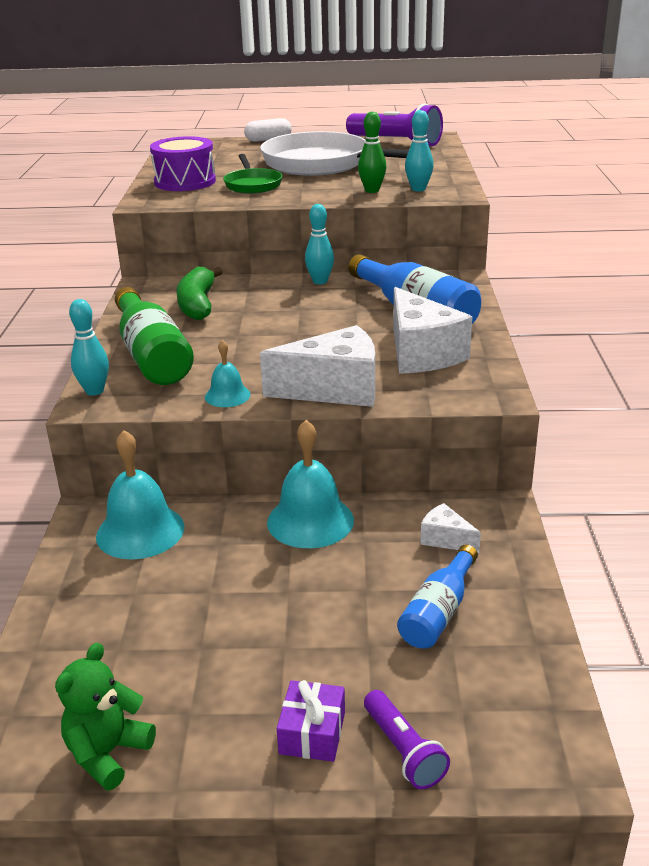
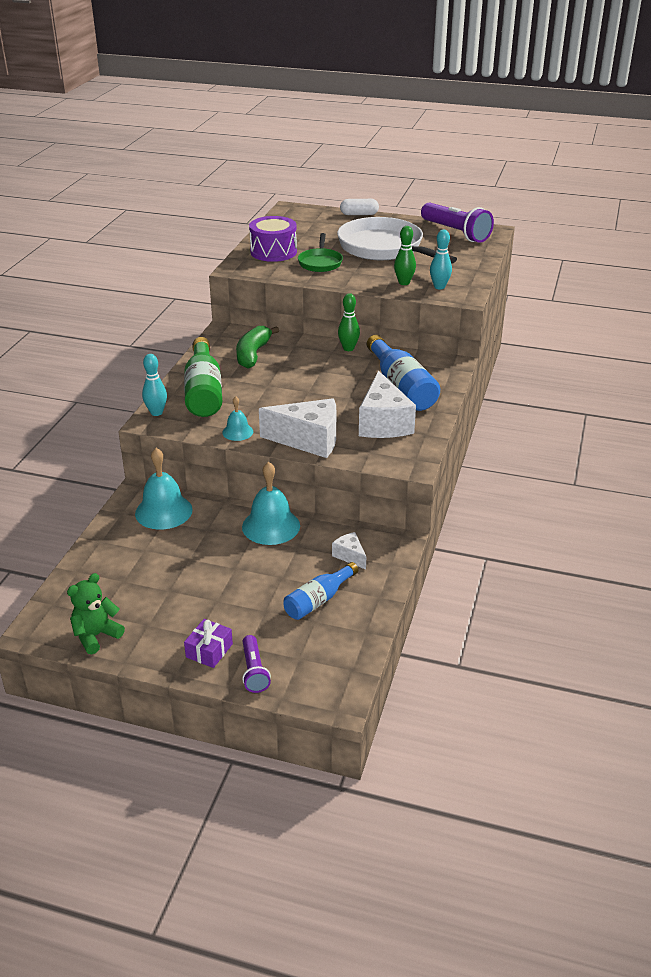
camera: 15 degrees right, 5 degrees up
(320, 281) = (348, 348): turquoise bowling pin -> green bowling pin

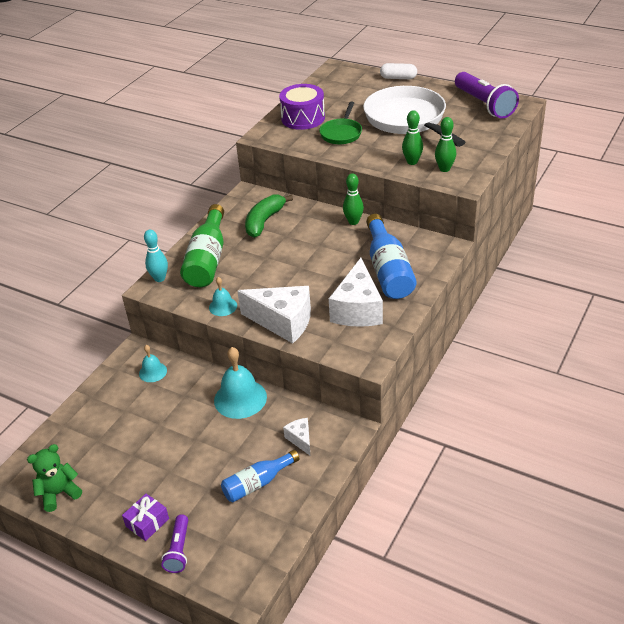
camera: 15 degrees right, 5 degrees up
(163, 511) = (153, 372): turquoise bell -> turquoise bell, size x0.55
(439, 287) = (444, 169): turquoise bowling pin -> green bowling pin

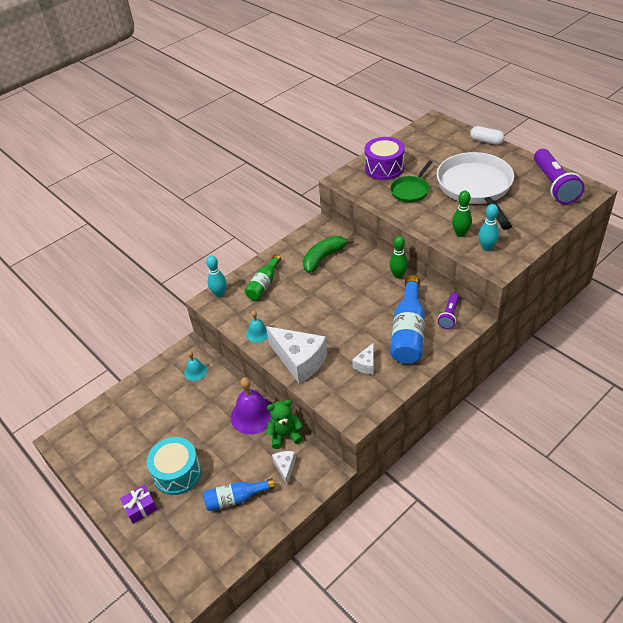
camera: 20 degrees right, 5 degrees up
(59, 493) = (88, 461): green teddy bear -> green teddy bear (285, 435)
(177, 477) = (177, 473): none -> turquoise drum
(178, 550) = (154, 540): purple flashlight -> purple flashlight (449, 315)
(207, 259) = (264, 284): green bottle -> green bottle, size x0.61
(240, 398) = (252, 415): turquoise bell -> purple bell
(357, 309) = (366, 364): white cheese -> white cheese, size x0.48
(444, 169) = (487, 247): green bowling pin -> turquoise bowling pin

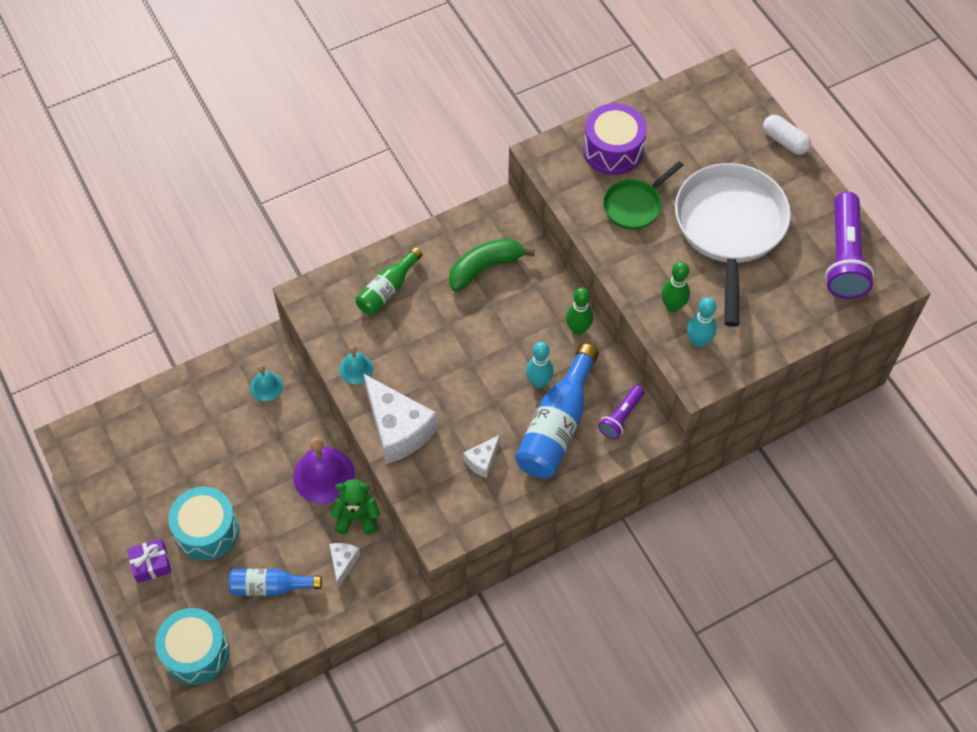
camera: 10 degrees right, 15 degrees up
(191, 561) = (196, 652): none -> turquoise drum
(219, 294) = (322, 288): turquoise bowling pin -> turquoise bowling pin (539, 382)

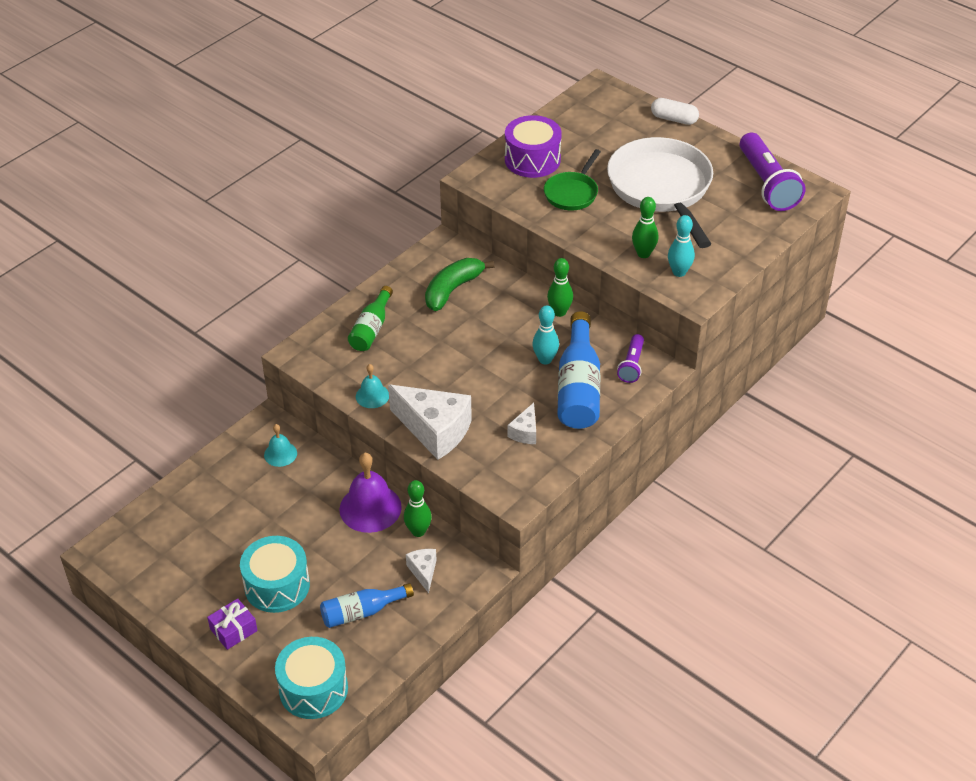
camera: 20 degrees left, 15 degrees down
(357, 517) = (418, 531): green teddy bear -> green bowling pin

